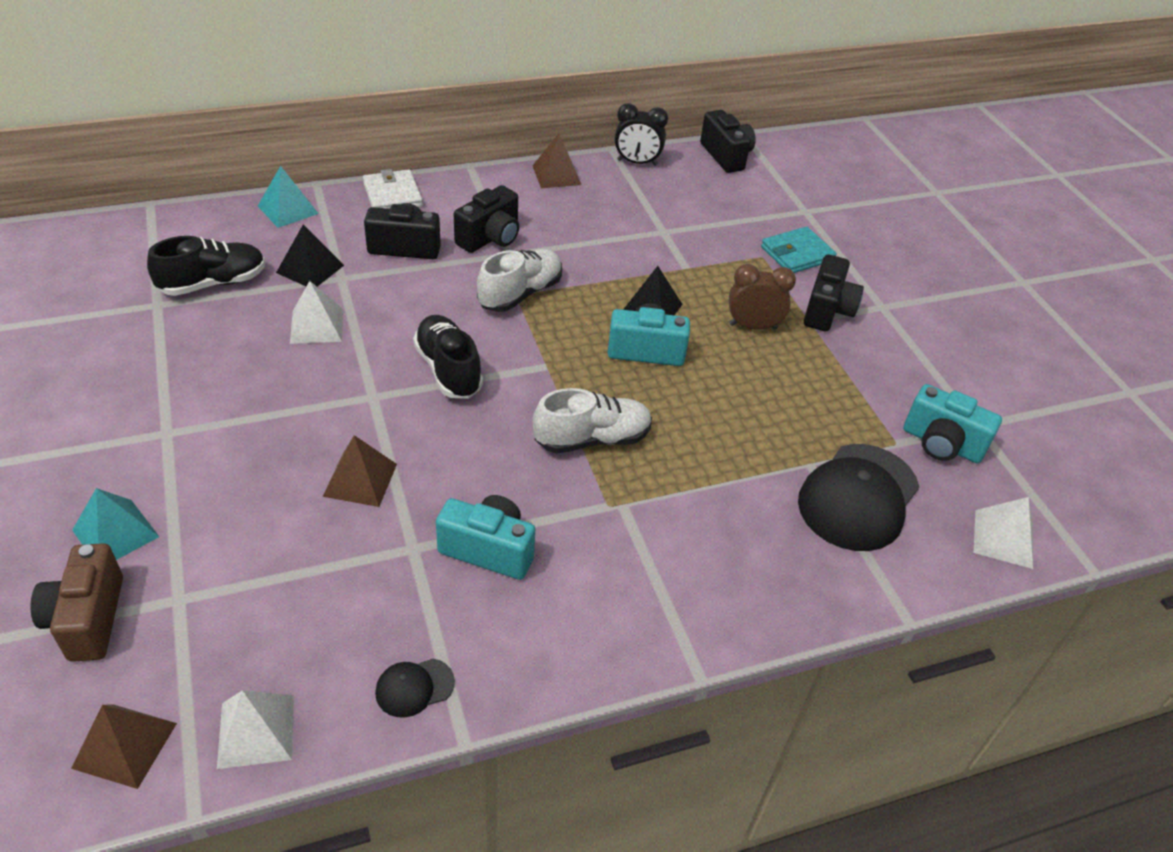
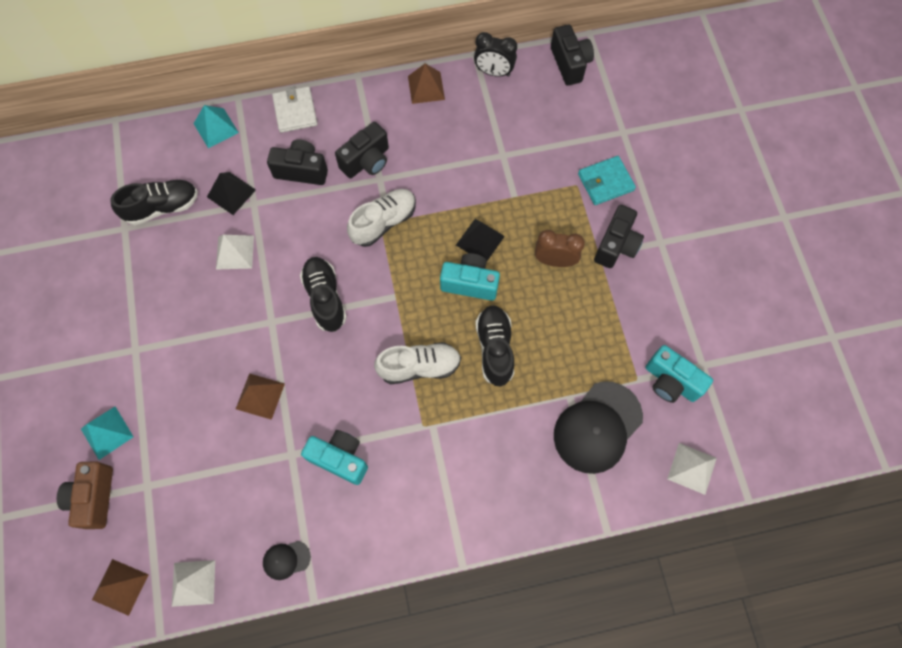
camera: 10 degrees right, 25 degrees up
(694, 416) = (494, 348): none -> black shoe

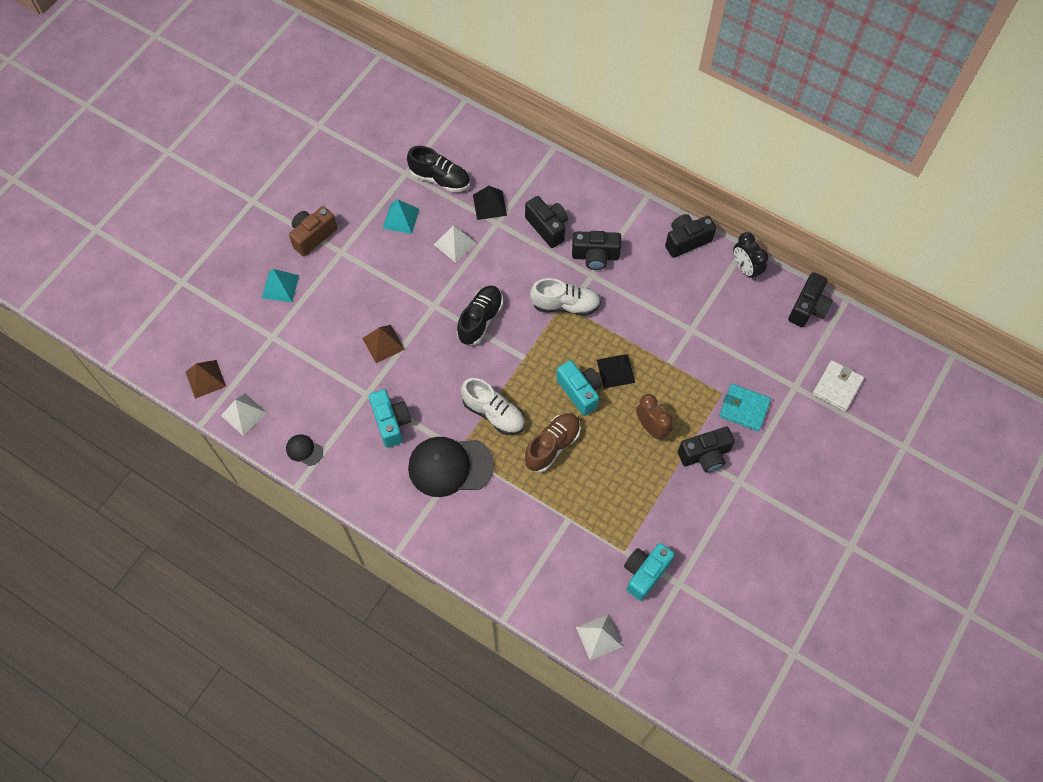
camera: 45 degrees right, 5 degrees down
(94, 497) = (239, 317): brown camera -> brown camera (313, 236)
(216, 128) = (522, 155): turquoise pyramid -> turquoise pyramid (401, 218)
(295, 111) = (582, 185): white wallet -> white wallet (837, 387)
(426, 88) = (686, 241): brown pyramid -> black camera
(494, 348) = (552, 446): black shoe -> brown shoe
(597, 427) = (565, 554): black cap -> black cap (450, 466)
(670, 382) = (645, 573): turquoise camera -> turquoise camera turned 45 degrees clockwise

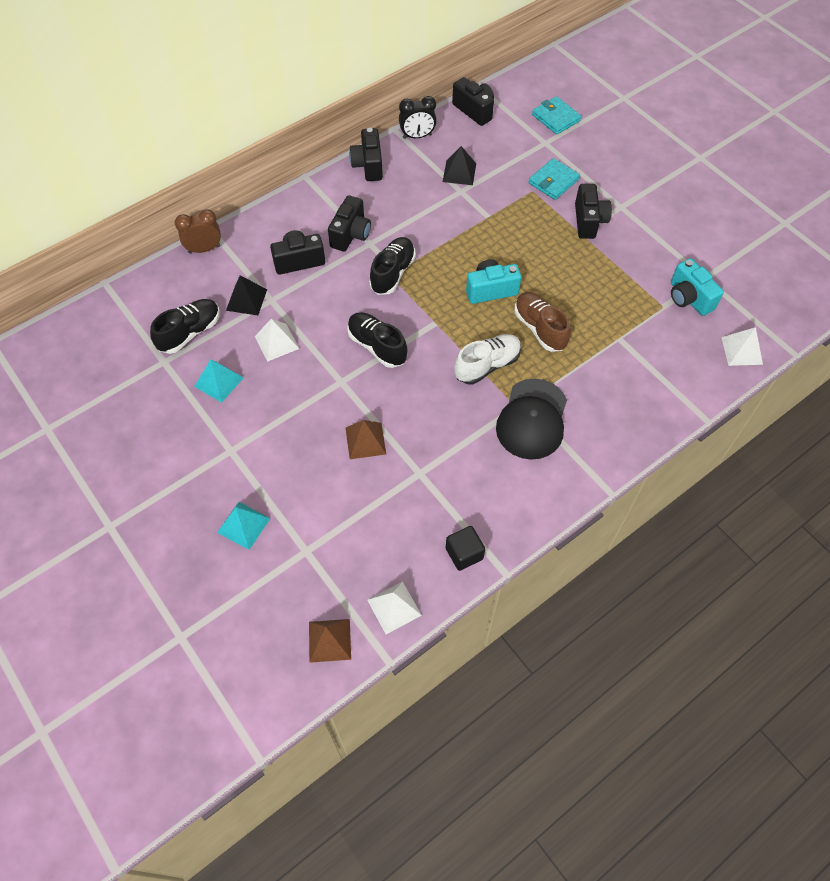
camera: 70 degrees left, 5 degrees down
(304, 450) = (464, 553): black cap -> black cube
(313, 236) = (194, 473): brown camera -> none
(391, 422) = (463, 459): turquoise camera -> none
(565, 305) = (392, 273): white shoe -> black shoe
(615, 371) = (480, 257): black pyramid -> black pyramid (459, 172)
(651, 427) = (548, 249): brown clock -> brown clock (204, 249)
(837, 387) = (555, 118): white wallet -> turquoise wallet

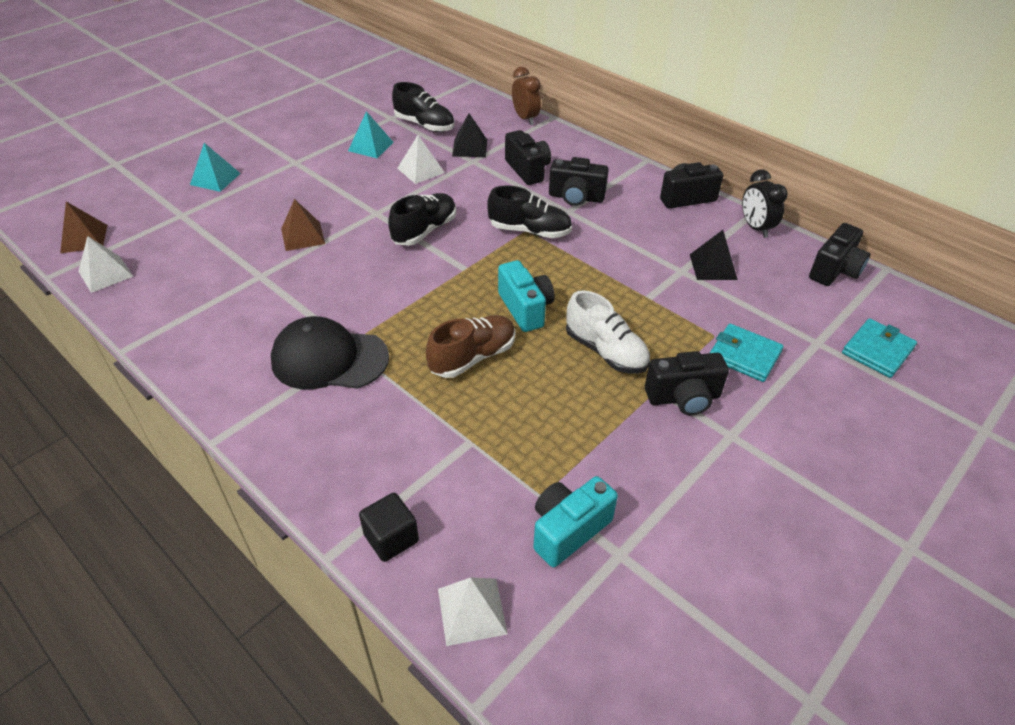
camera: 80 degrees right, 15 degrees down
(464, 553) = (154, 316): black cube -> black cube (391, 538)
(487, 365) = (408, 314): white shoe -> white shoe (606, 351)

